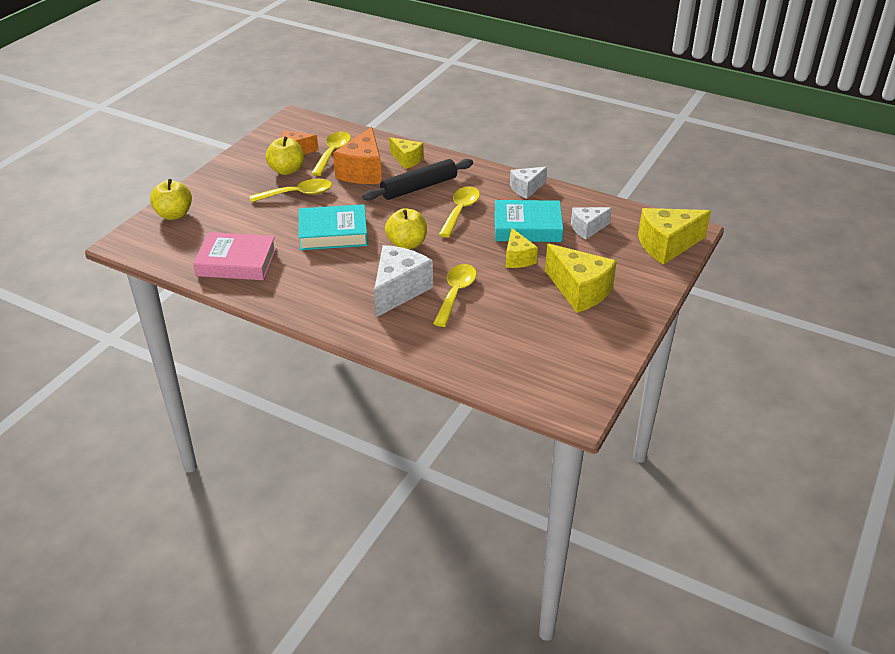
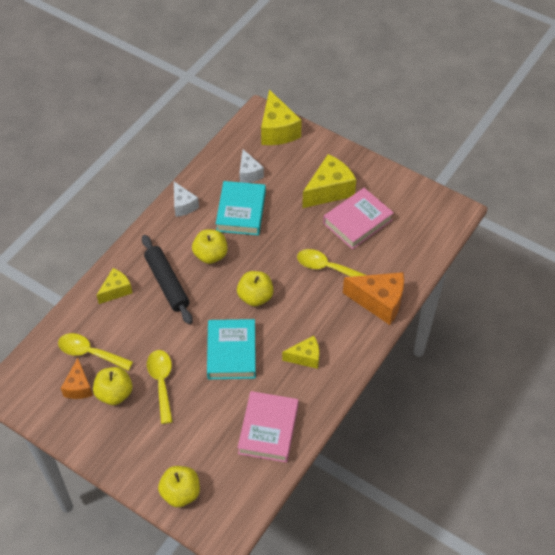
camera: 85 degrees left, 15 degrees up
(362, 172) = (131, 327): orange cheese -> orange cheese (379, 302)
(399, 290) = (320, 305): white cheese -> none
(460, 211) = (210, 255): yellow spoon -> yellow apple
(517, 258) = (284, 223): yellow cheese -> yellow cheese (305, 357)
(534, 316) = (357, 221): none -> pink book

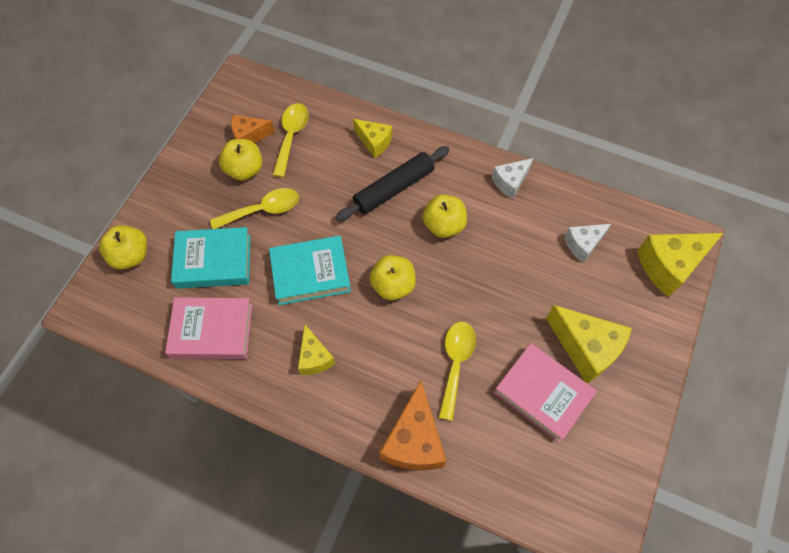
camera: 80 degrees right, 10 degrees up
(241, 211) = (518, 246): turquoise book -> turquoise book (214, 261)

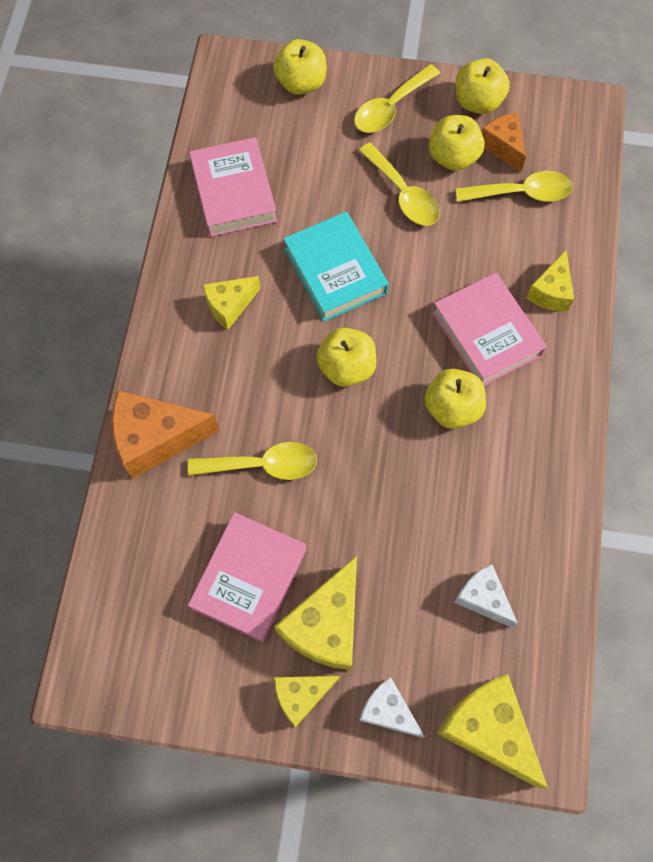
camera: 75 degrees right, 5 degrees up
(183, 199) = (390, 108): none -> yellow spoon
(204, 141) = (478, 102): none -> yellow apple
(214, 261) = (319, 165): turquoise book -> none
(394, 189) = (486, 334): black rolling pin -> pink book
(510, 182) = (550, 480): white cheese -> white cheese (388, 710)
(633, 377) = (301, 695): none -> yellow cheese

